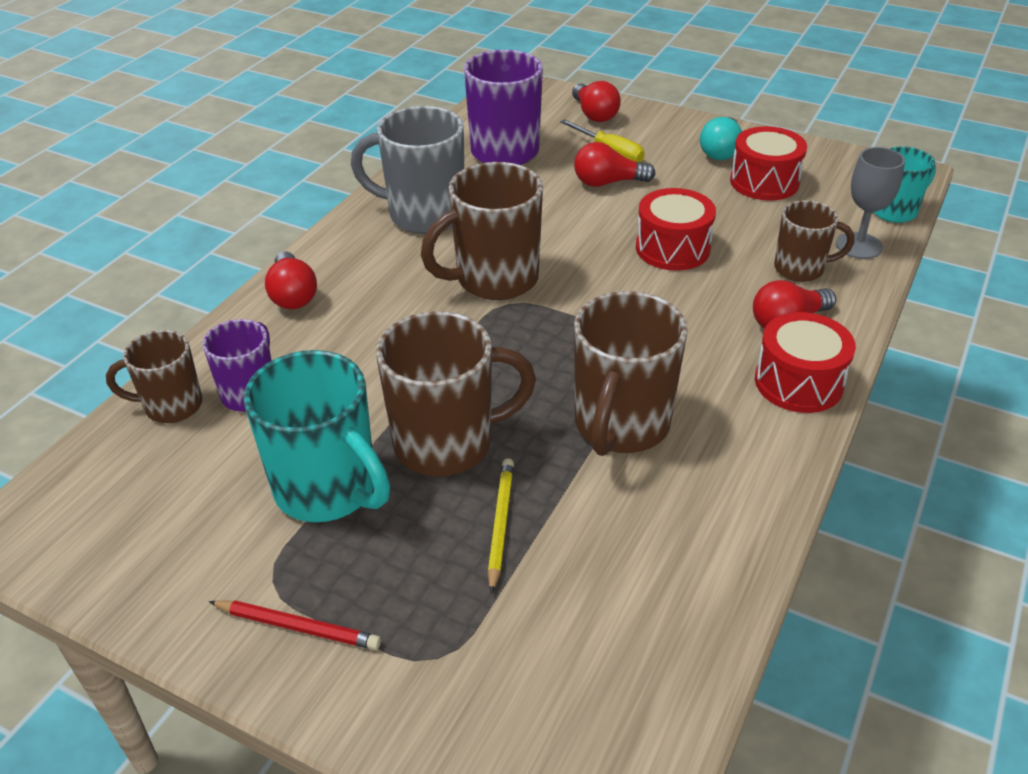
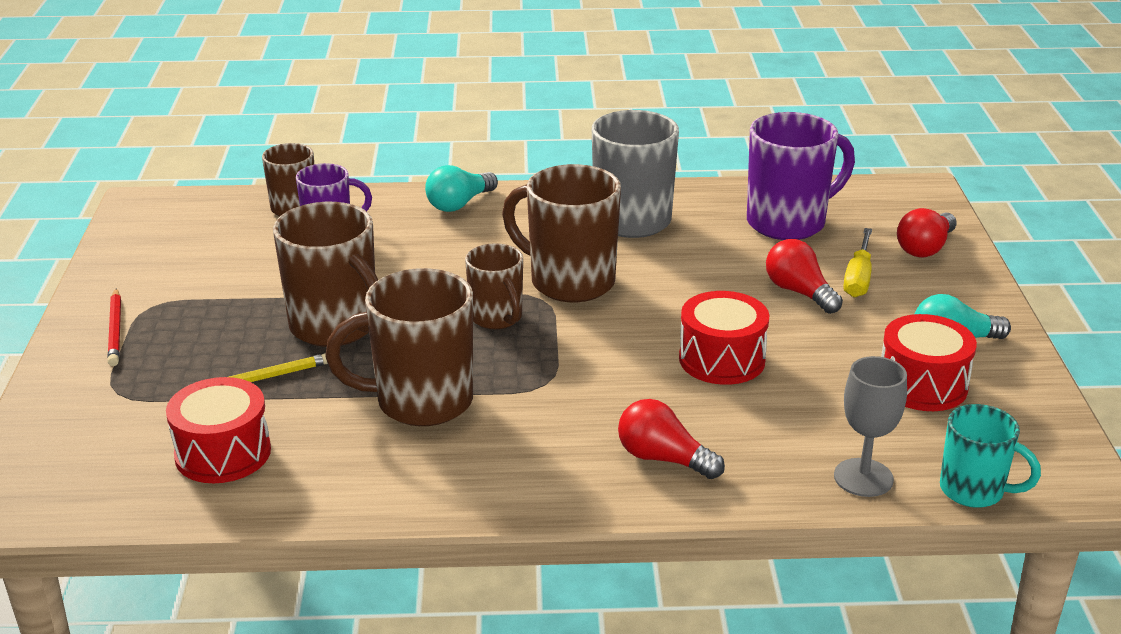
camera: 60 degrees right, 10 degrees down
(293, 295) = (459, 204): red light bulb -> turquoise light bulb
(328, 490) = (250, 296): turquoise mug -> none
(798, 382) = (567, 487): red drum -> red drum (223, 453)
(800, 269) = (770, 447): brown mug -> brown mug (497, 318)

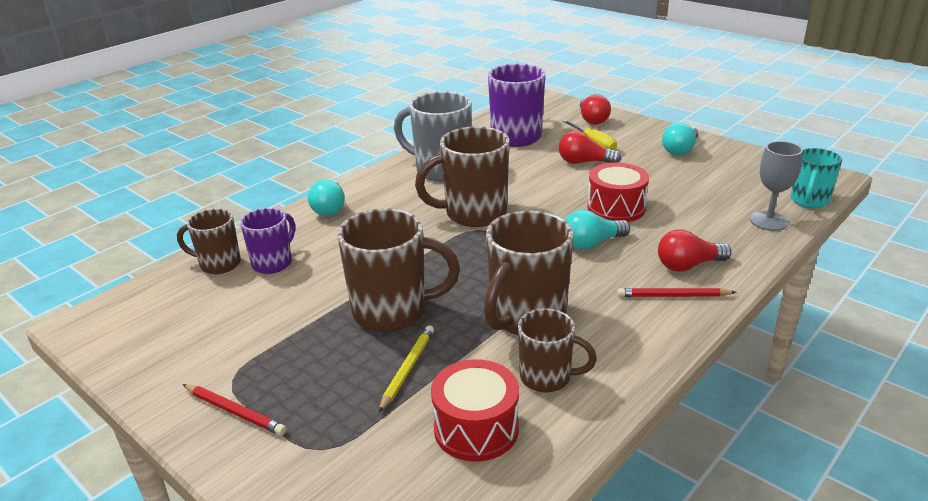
camera: 45 degrees left, 0 degrees up
(497, 318) = (474, 252): brown mug -> brown mug (547, 377)
(583, 473) = (673, 296): none -> red pencil
(617, 378) = (592, 243): none -> turquoise light bulb
(922, 385) = (707, 172): red drum -> none
(974, 491) = (809, 201): turquoise mug -> turquoise mug turned 135 degrees clockwise

